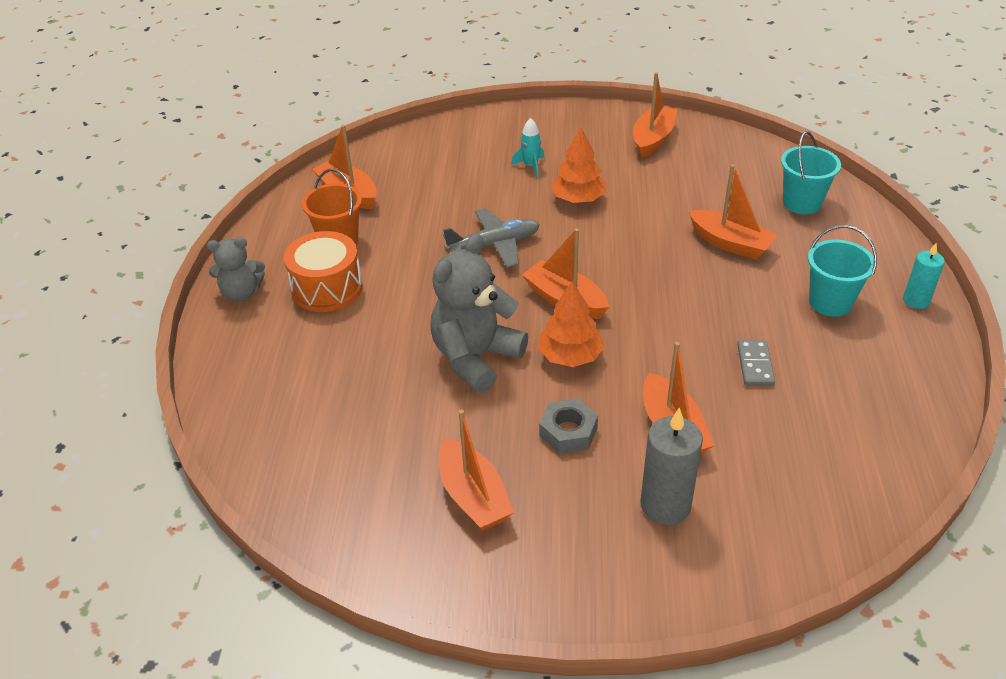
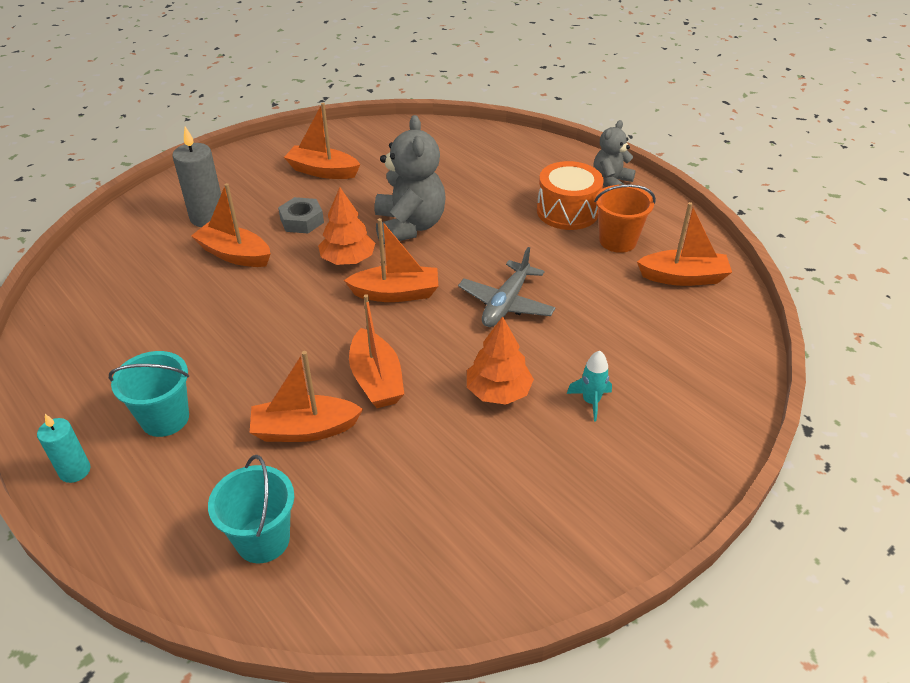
camera: 135 degrees right, 0 degrees up
(653, 139) = (521, 534): orange boat -> orange boat (376, 380)
(755, 365) = (203, 325): grey domino -> none

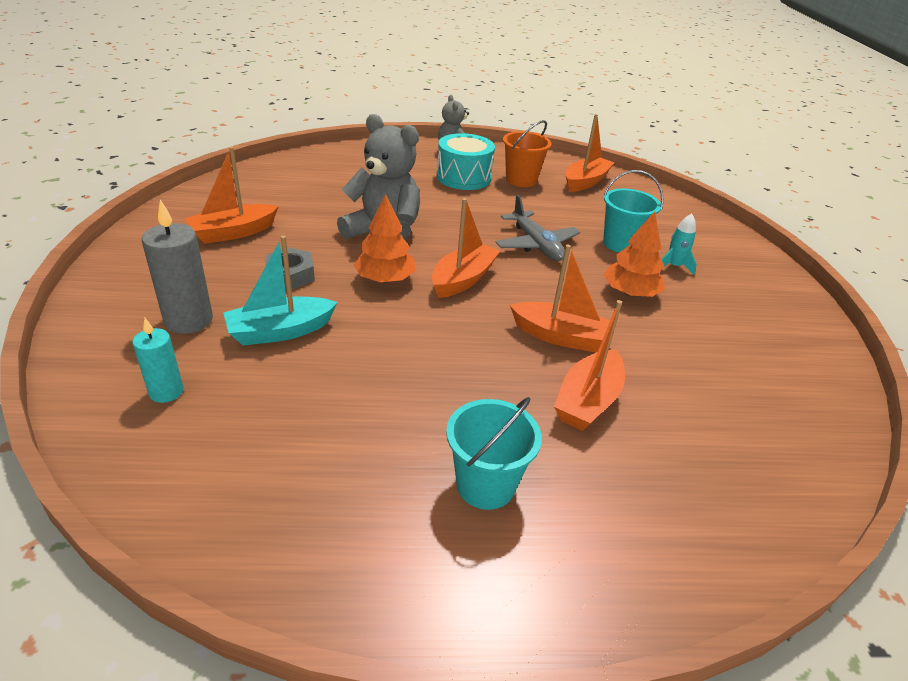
camera: 55 degrees left, 5 degrees down
(75, 471) = (503, 597): turquoise candle -> turquoise candle (166, 392)
(234, 254) = (280, 331): orange boat -> turquoise boat
(263, 540) = (710, 487): turquoise bucket -> turquoise bucket (621, 244)
(567, 211) = (463, 177): orange drum -> turquoise drum

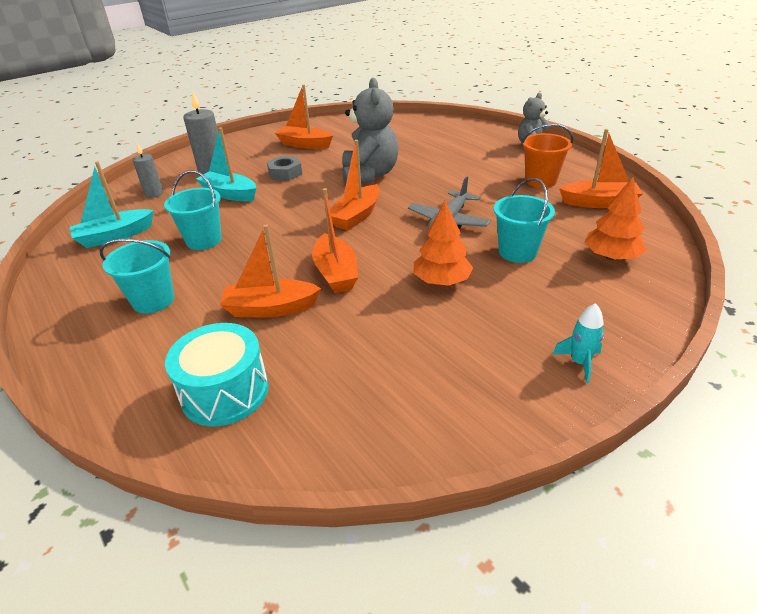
camera: 60 degrees right, 0 degrees up
(166, 392) = (154, 194): turquoise candle -> grey candle
(253, 472) = (115, 236): none -> turquoise boat
(380, 394) = (204, 240): none -> turquoise bucket
(385, 279) = (319, 195): orange tree -> orange tree (611, 257)
(463, 177) = (498, 164): turquoise drum -> turquoise drum (225, 392)
(463, 279) = (356, 216): orange boat -> orange boat turned 120 degrees clockwise
(673, 266) = (525, 287): turquoise rocket -> turquoise rocket (579, 362)

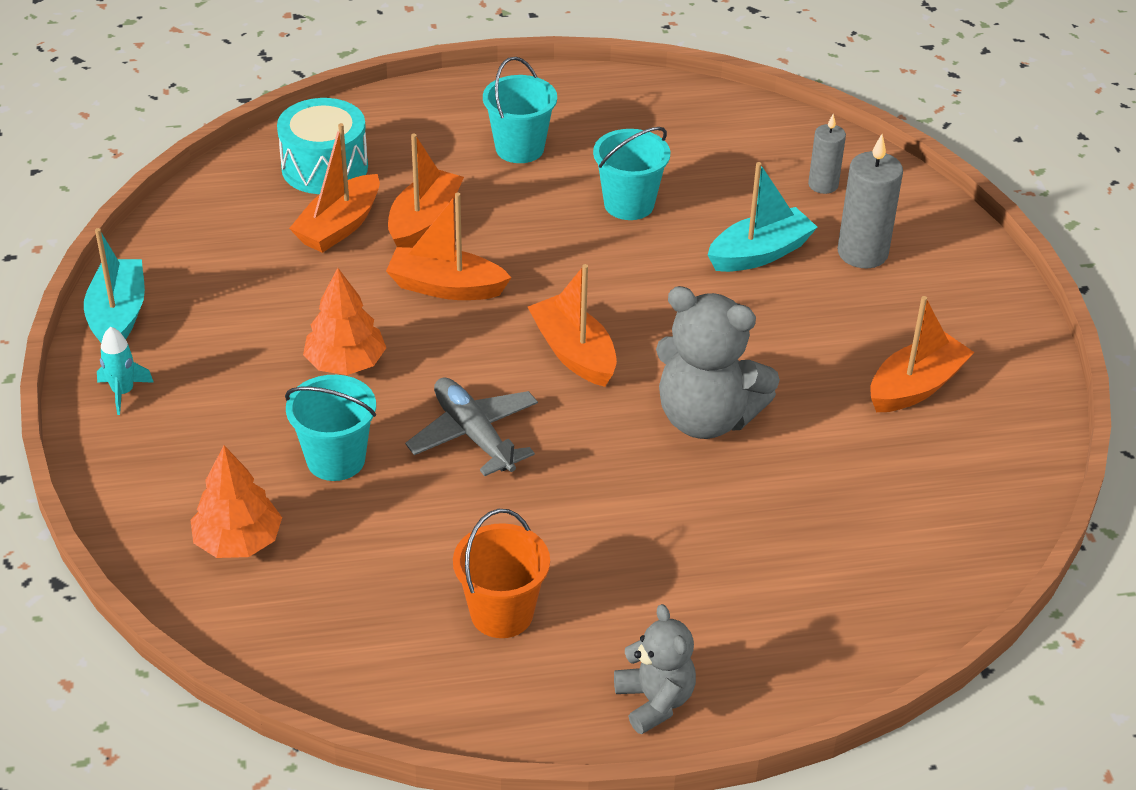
camera: 115 degrees right, 5 degrees up
(115, 236) = (707, 138): turquoise boat -> turquoise boat (118, 316)
(285, 173) = (795, 327): grey nut -> none
(599, 203) = (368, 634): orange boat -> orange boat (339, 226)

